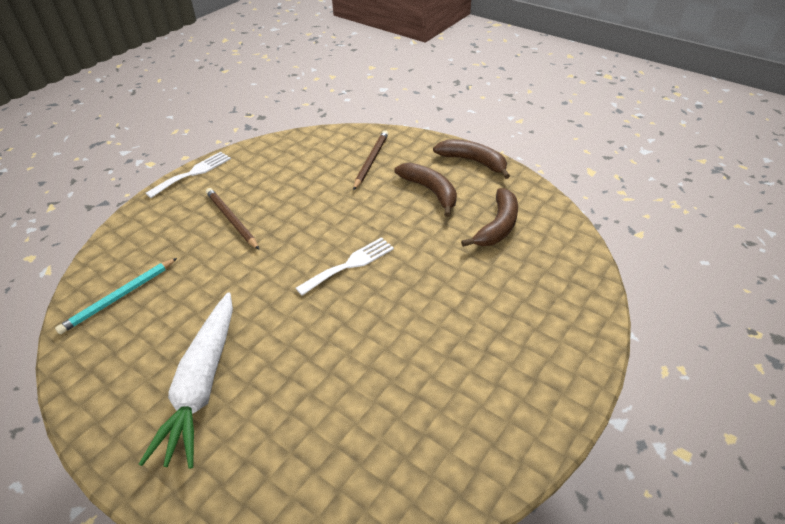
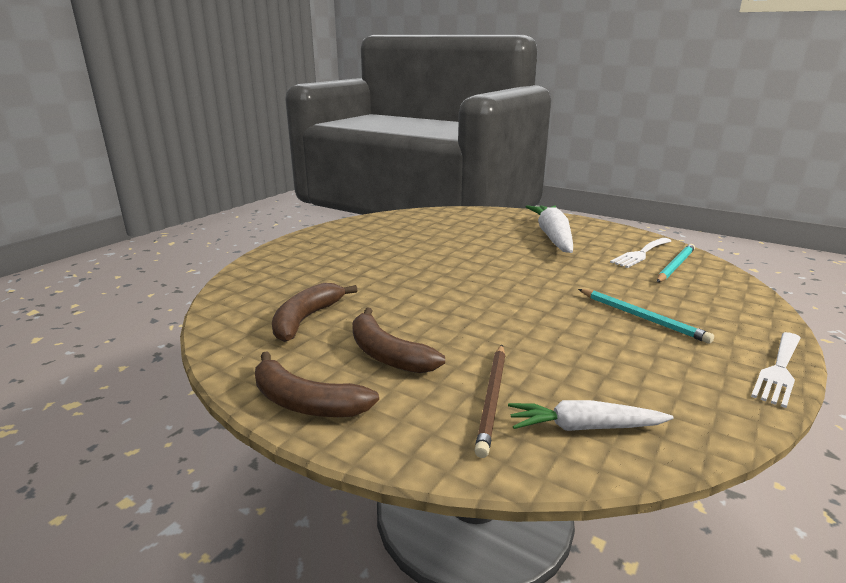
camera: 175 degrees right, 20 degrees down
(231, 220) = (642, 317): brown pencil -> turquoise pencil
(331, 146) = (584, 427): none -> white carrot
(350, 264) = (475, 287): white fork -> white fork (640, 254)

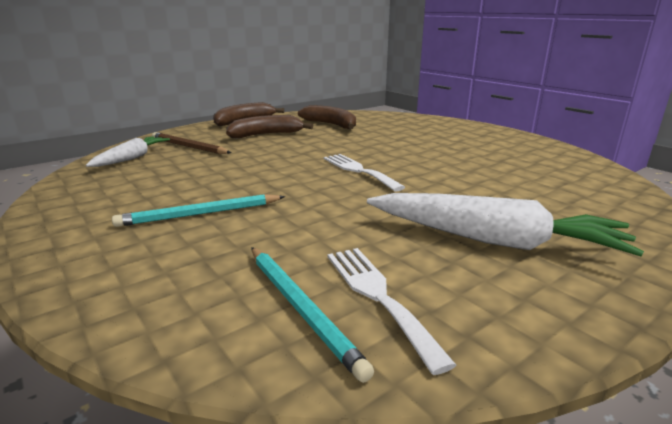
camera: 110 degrees right, 0 degrees up
(779, 370) = (34, 238): white fork -> white fork (358, 170)

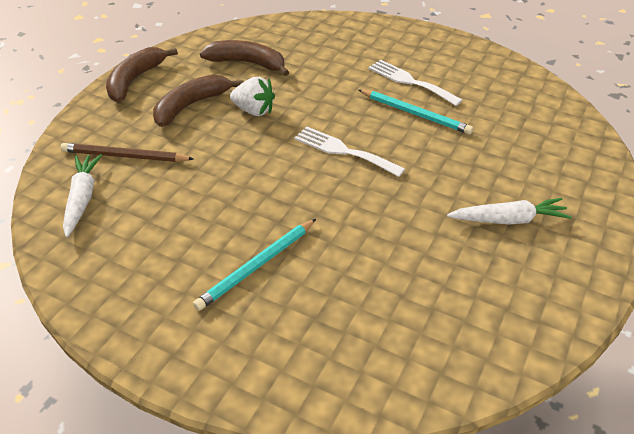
camera: 25 degrees left, 20 degrees up
(301, 308) = (427, 339): turquoise pencil -> turquoise pencil (415, 114)
(309, 143) = (254, 111): none -> white strawberry
(378, 295) = (467, 308): white fork -> white fork (410, 81)
(493, 240) = (508, 220): white carrot -> white carrot, size x0.60

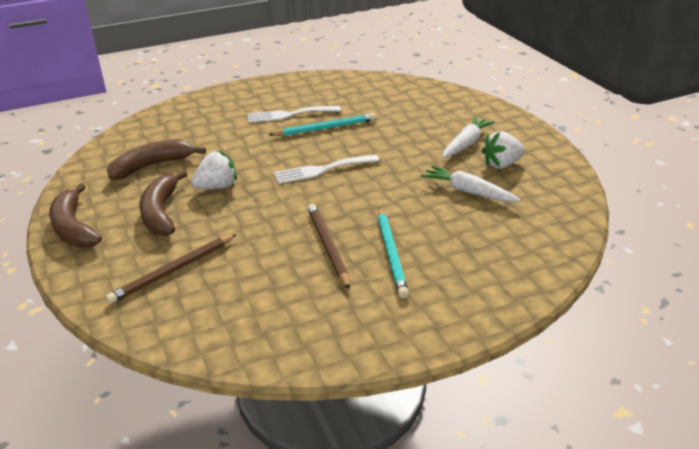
camera: 50 degrees left, 10 degrees down
(82, 199) = (195, 314): white carrot -> white carrot (468, 192)
(231, 219) = (327, 246): none -> brown pencil
(501, 268) = (502, 164): none -> white strawberry

